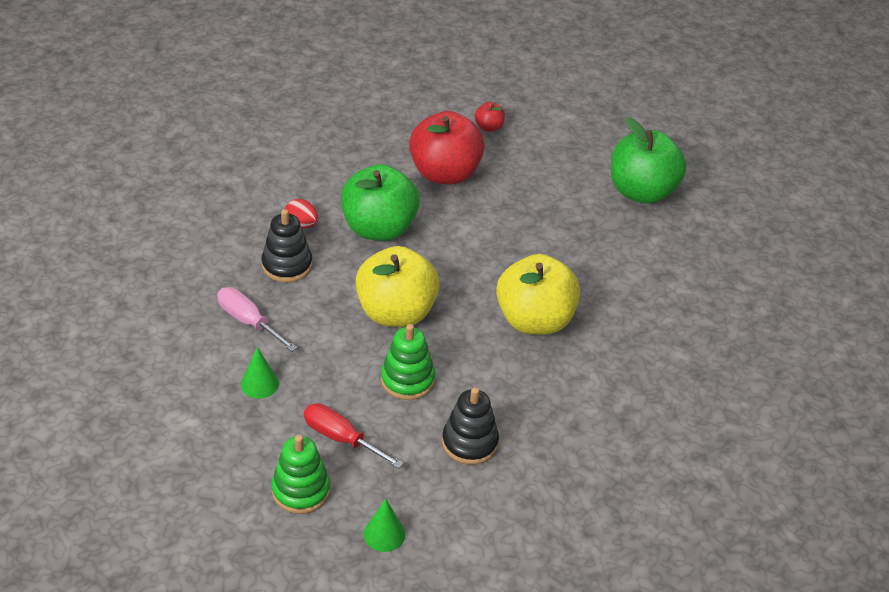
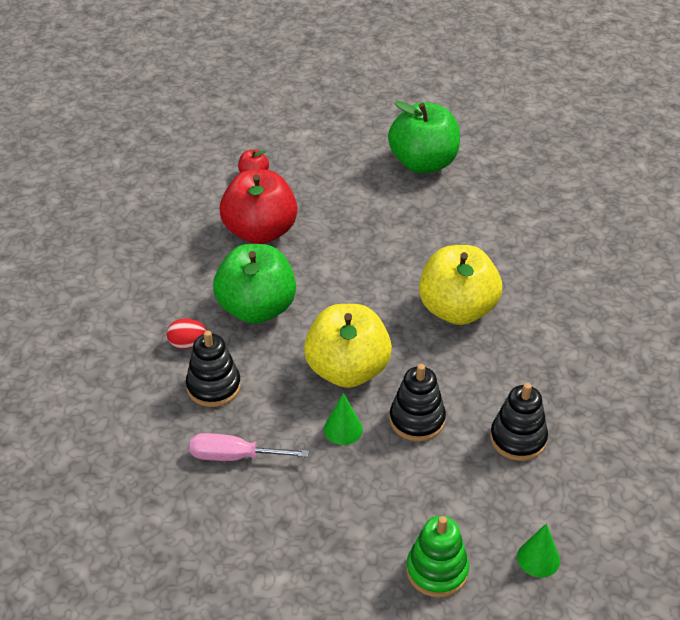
camera: 35 degrees left, 0 degrees up
(259, 384) = (303, 504): green cone -> green cone (343, 429)
(341, 438) = (420, 504): red screwdriver -> none
(407, 380) = (417, 420): green stacking toy -> black stacking toy

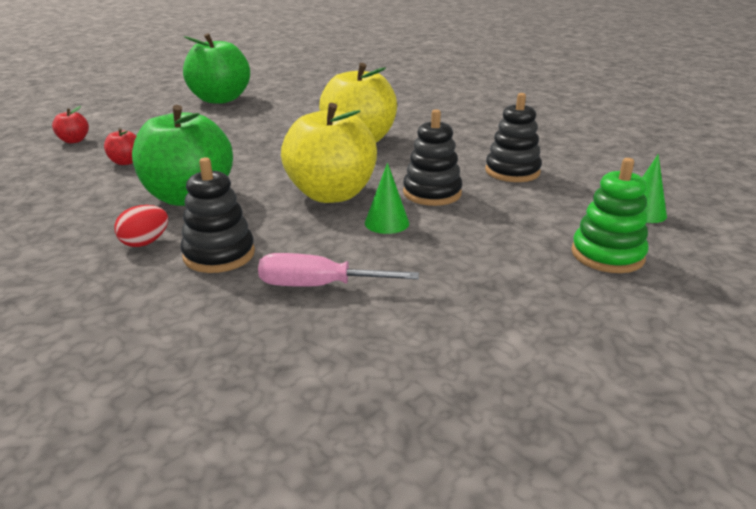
camera: 45 degrees left, 15 degrees down
(234, 456) = (318, 286): pink screwdriver -> pink screwdriver turned 45 degrees clockwise
(260, 232) = (126, 162): red apple -> red apple, size x0.43

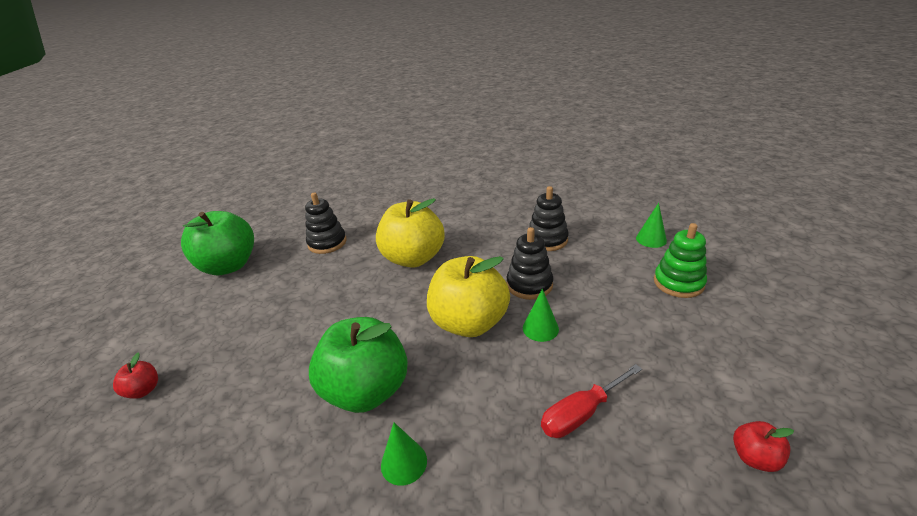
camera: 35 degrees left, 5 degrees up
(126, 162) = (246, 385): red apple -> red apple (754, 457)
(145, 242) = (404, 462): red egg -> green cone
(219, 255) = (478, 433): black stacking toy -> black stacking toy (327, 243)
(318, 286) = (581, 413): pink screwdriver -> red screwdriver

